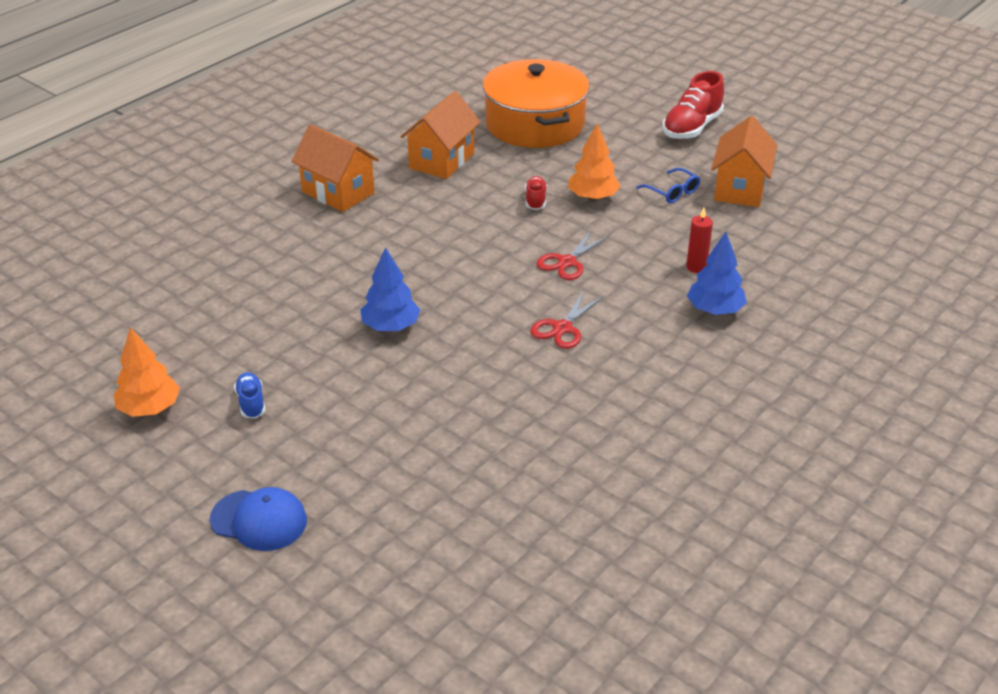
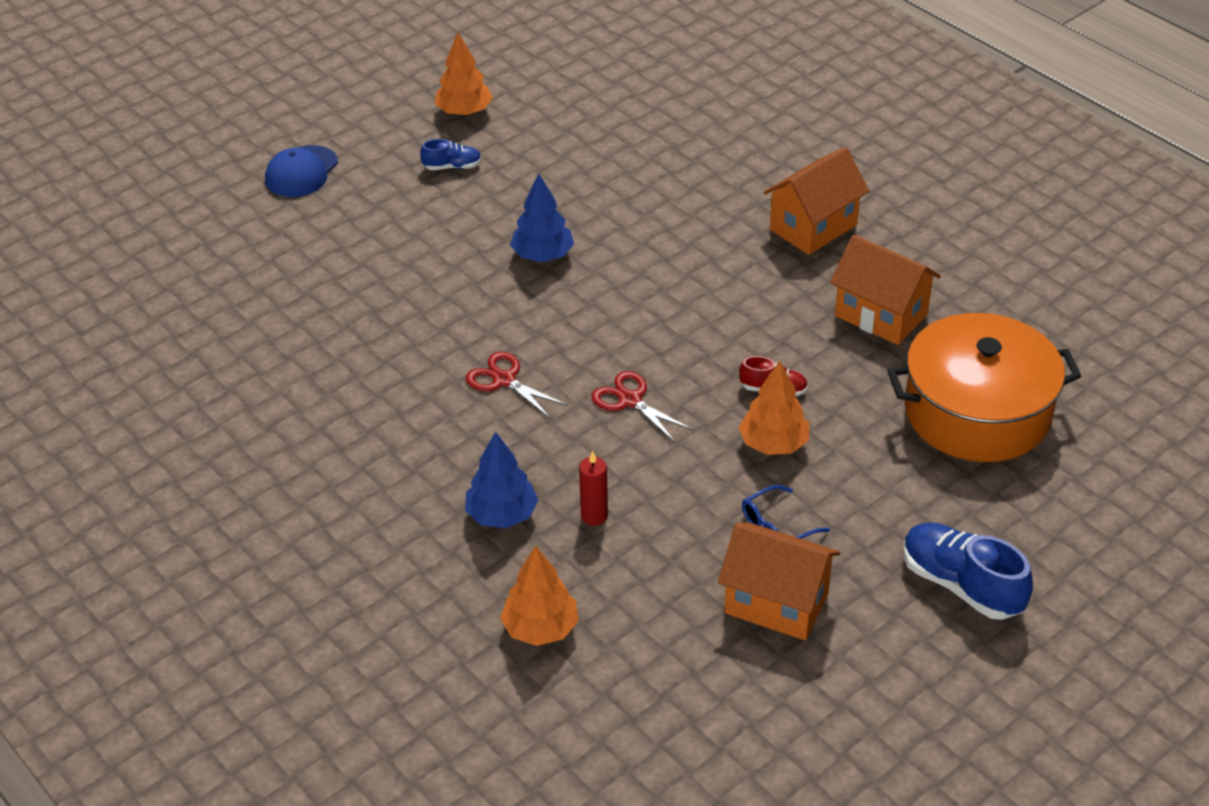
camera: 100 degrees right, 5 degrees up
(692, 128) = (961, 585): red shoe -> blue shoe
(814, 279) = (540, 629): none -> orange tree

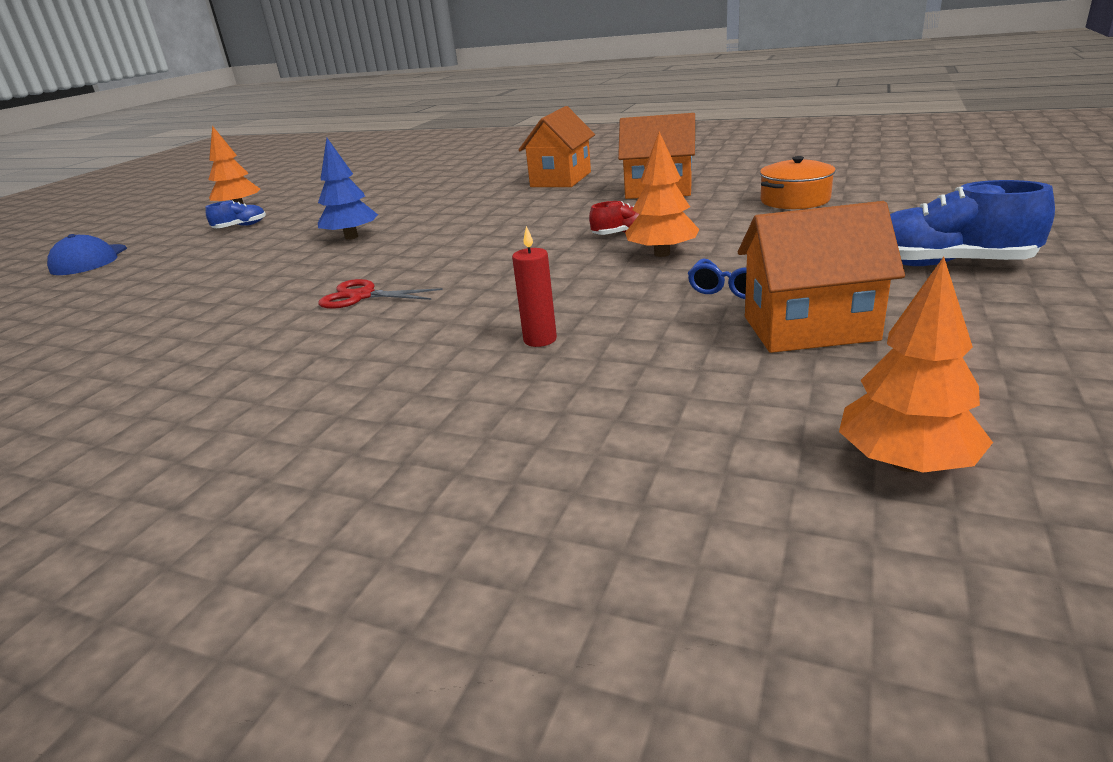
camera: 25 degrees left, 15 degrees down
(502, 515) = (430, 372): blue tree -> none
(540, 629) = (568, 444): orange tree -> orange tree (906, 463)
(630, 400) = (501, 271): red scissors -> none
(977, 412) = (795, 200): orange pot -> orange pot, size x0.51

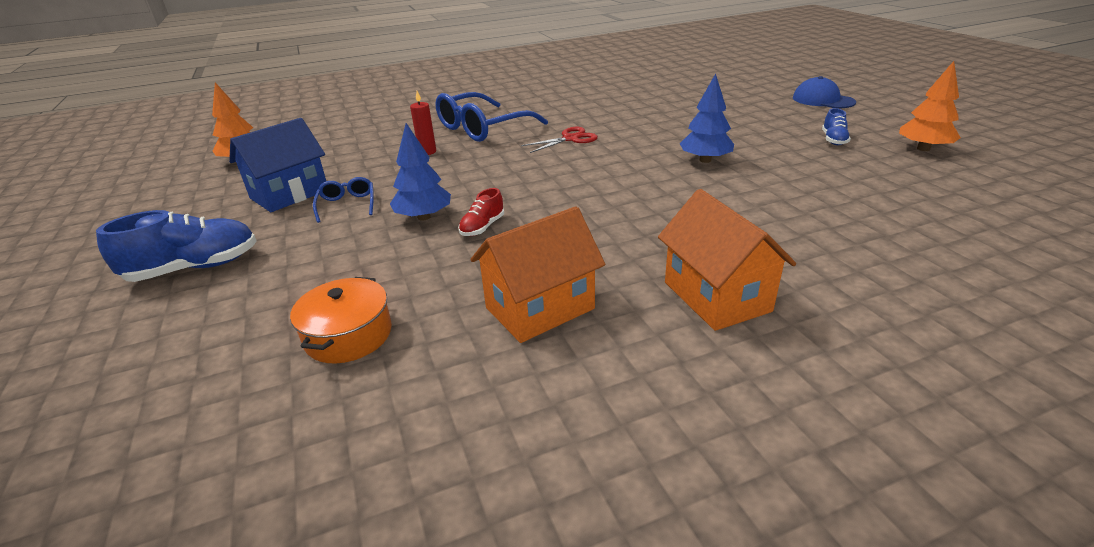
camera: 135 degrees right, 5 degrees up
(392, 360) = (482, 128): none -> blue glasses
(662, 254) = (423, 217): orange tree -> blue tree
(809, 328) = (289, 194): orange house -> blue house

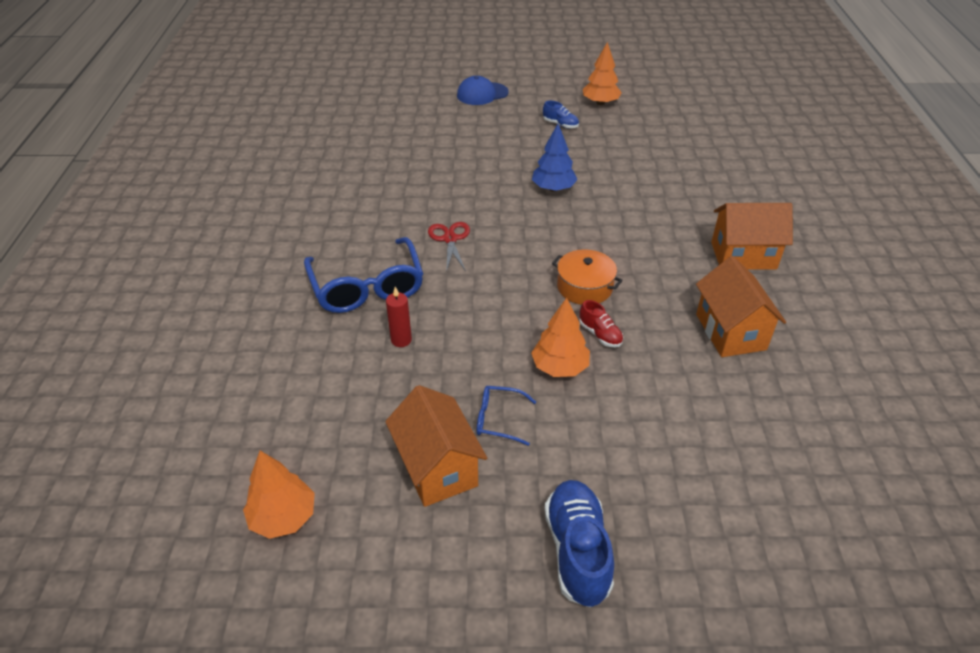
camera: 70 degrees left, 10 degrees up
(289, 194) = (437, 468): blue house -> orange house
(348, 335) = (731, 436): orange pot -> orange pot (584, 287)
(423, 217) = (559, 367): blue tree -> orange tree

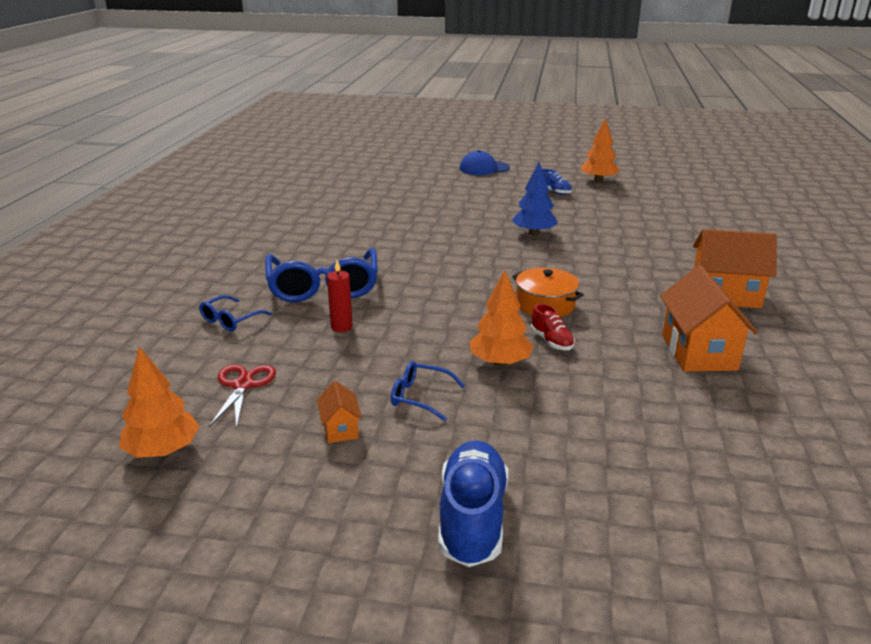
camera: 10 degrees right, 15 degrees down
(289, 344) = (230, 320): none -> blue glasses
(437, 468) = (340, 429): orange house -> orange house, size x0.48
(450, 239) = (418, 260): red scissors -> red scissors (243, 385)

